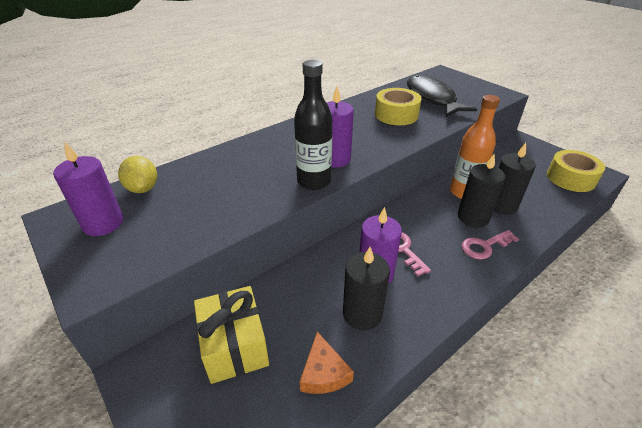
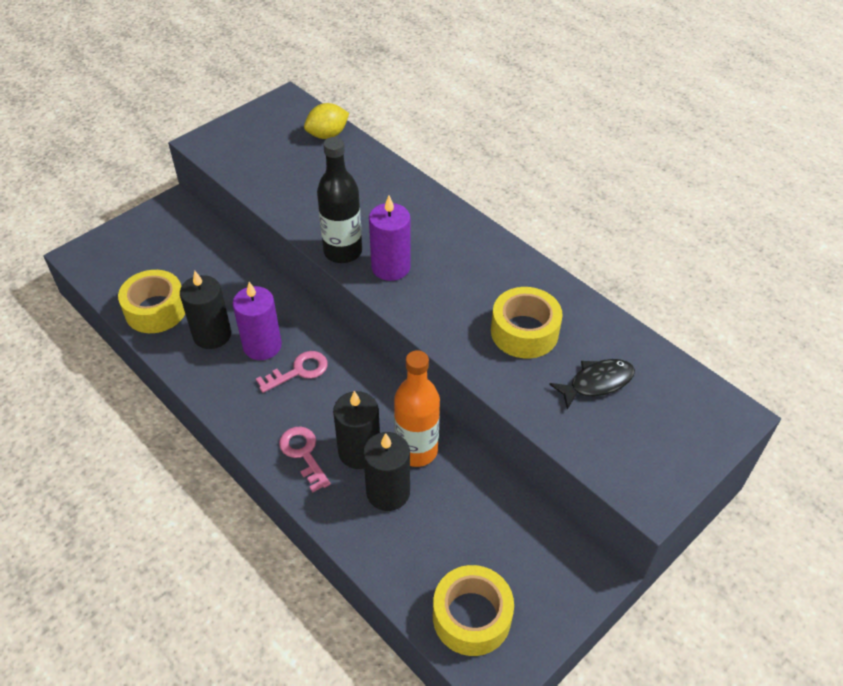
camera: 85 degrees right, 10 degrees up
(103, 223) = (276, 126): purple candle -> none
(235, 346) = (188, 254): yellow gift -> none
(323, 373) = (156, 310): orange cheese -> yellow tape
(432, 98) = (597, 383): black fish -> black fish, size x0.58

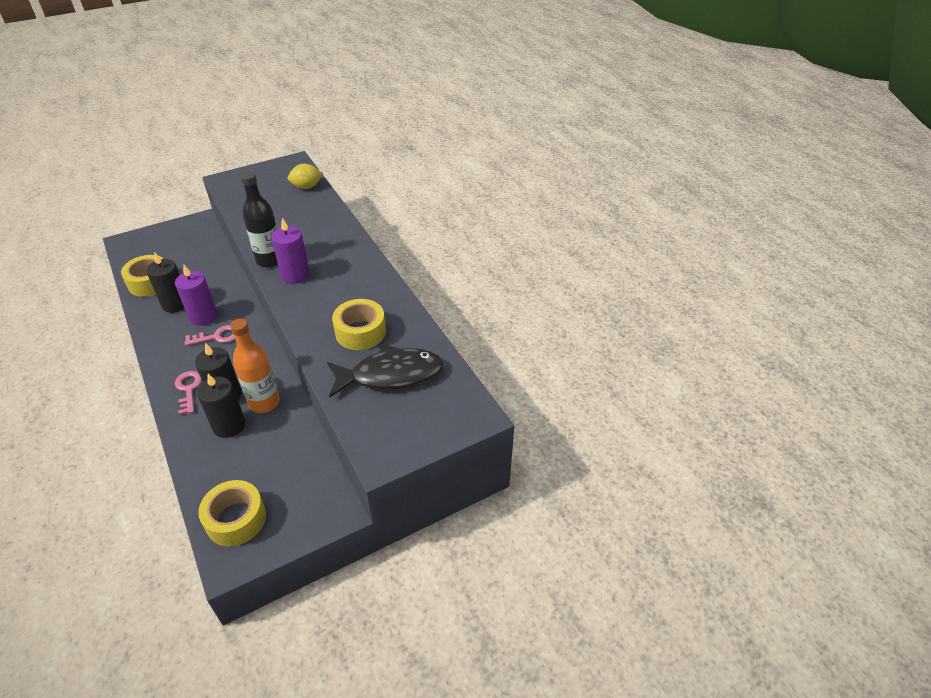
camera: 15 degrees right, 5 degrees down
(597, 383) = (390, 375): black fish -> black fish, size x1.73

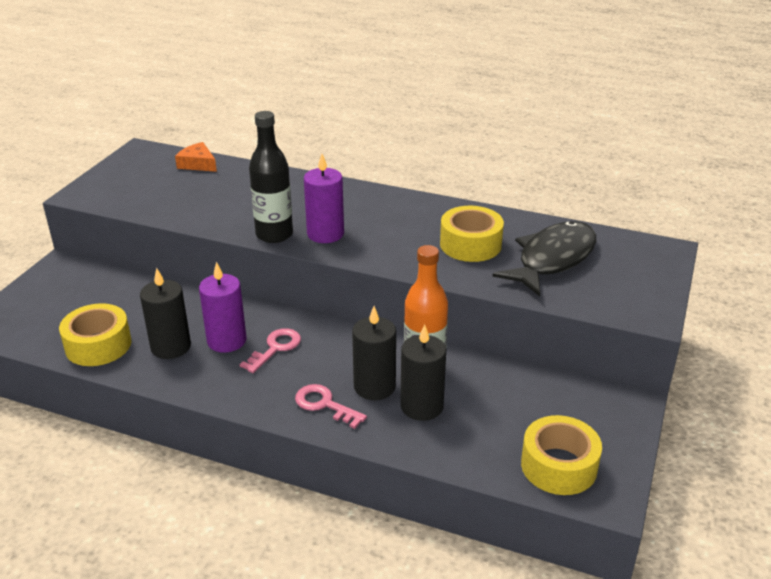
camera: 40 degrees left, 10 degrees down
(307, 187) = (198, 164): yellow lemon -> orange cheese

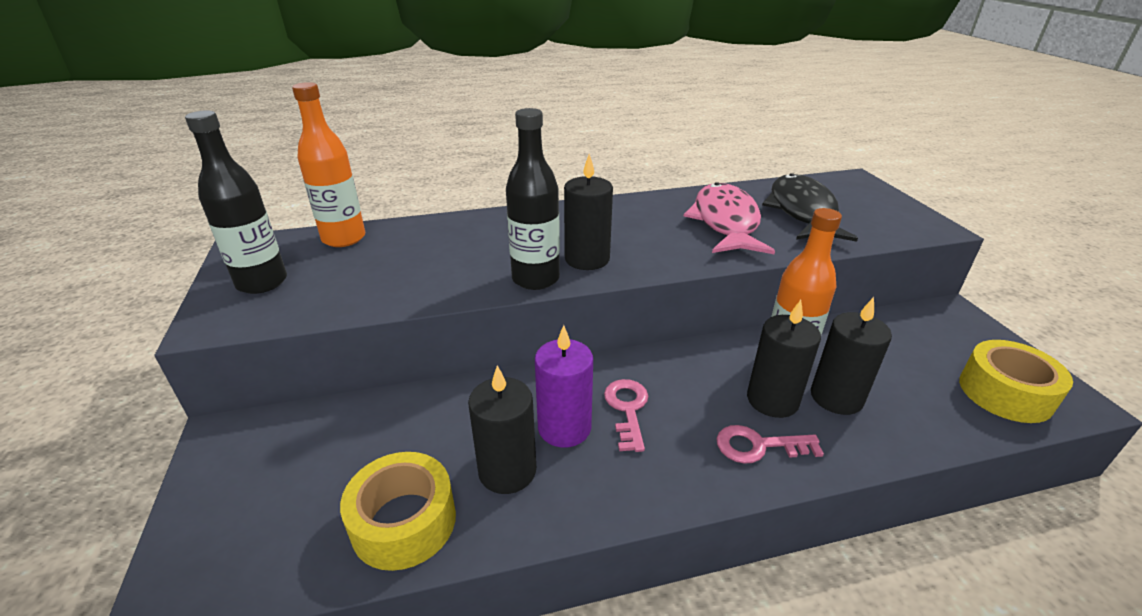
camera: 35 degrees left, 0 degrees up
(125, 179) = (262, 282): none -> black bottle
(198, 164) = (344, 238): orange cheese -> orange bottle
(325, 234) = (587, 259): purple candle -> black candle
(470, 244) = (725, 222): yellow tape -> pink fish

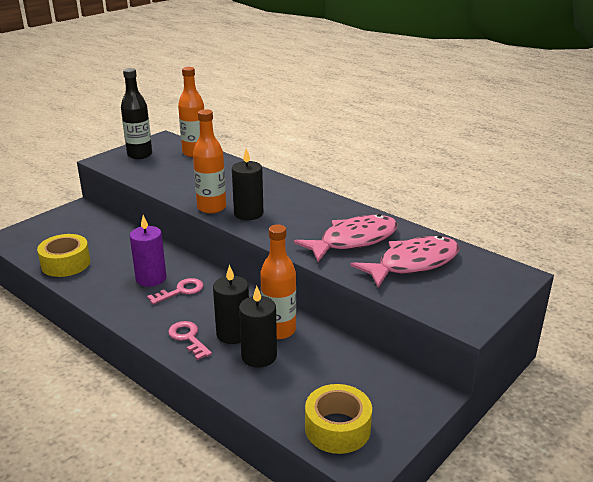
camera: 55 degrees right, 5 degrees down
(507, 471) = (111, 275): black candle -> none
(535, 279) = (211, 208): black bottle -> orange bottle
(802, 212) = (413, 264): black fish -> pink fish

